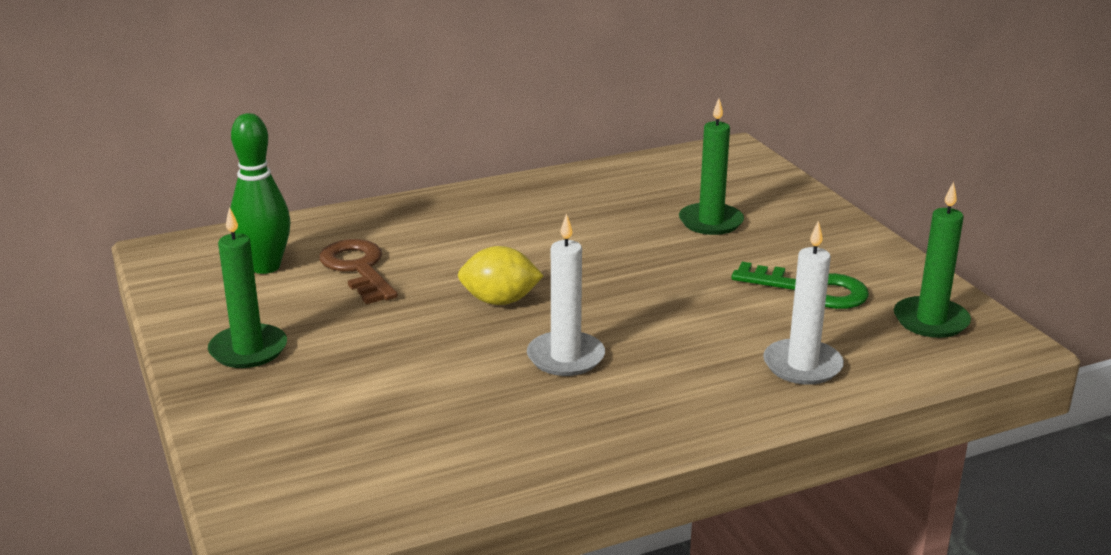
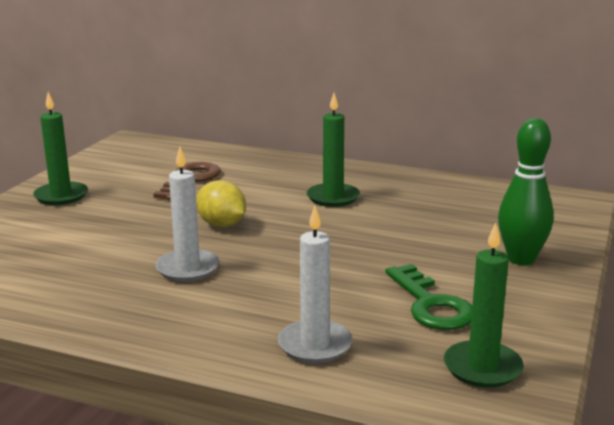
camera: 45 degrees right, 5 degrees down
(265, 267) = (152, 163): green bowling pin -> green bowling pin (521, 259)
(710, 222) = (454, 235): green candle -> green candle (333, 197)

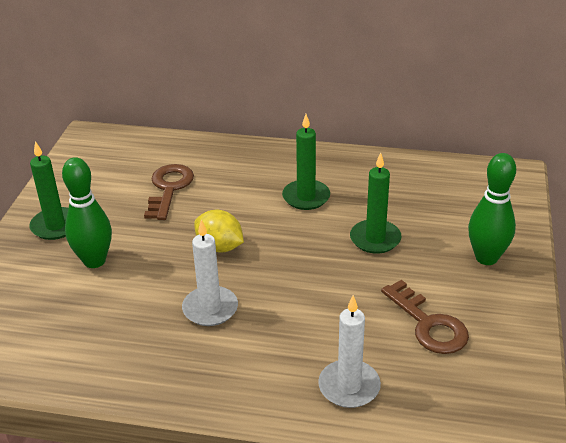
camera: 10 degrees left, 15 degrees up
(85, 223) = (94, 261): none -> green bowling pin
(431, 305) = (429, 324): green key -> brown key
(482, 368) = (487, 391): green candle -> green candle (375, 239)

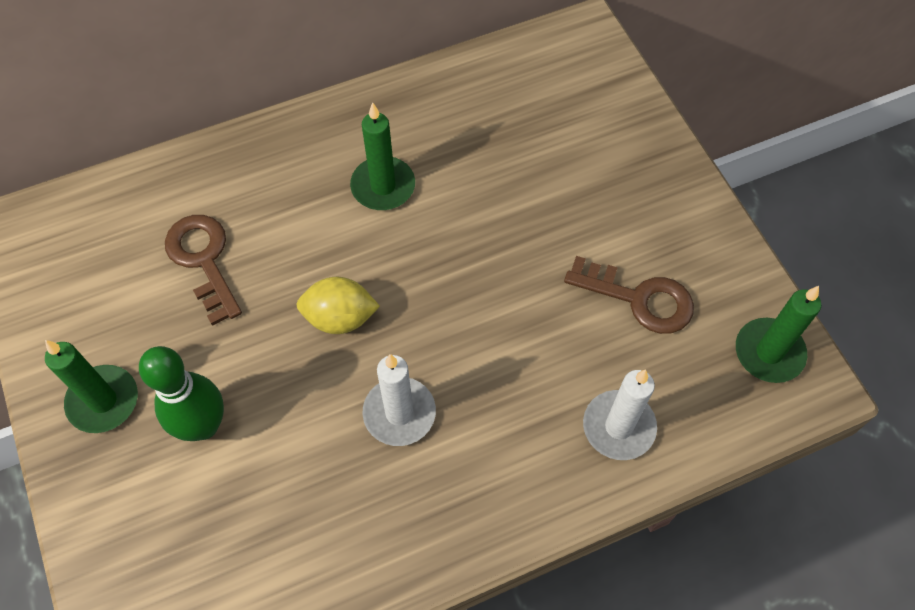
camera: 35 degrees left, 25 degrees up
(375, 239) = (505, 209): green candle -> green candle (769, 352)
(486, 258) = (635, 174): green bowling pin -> none

